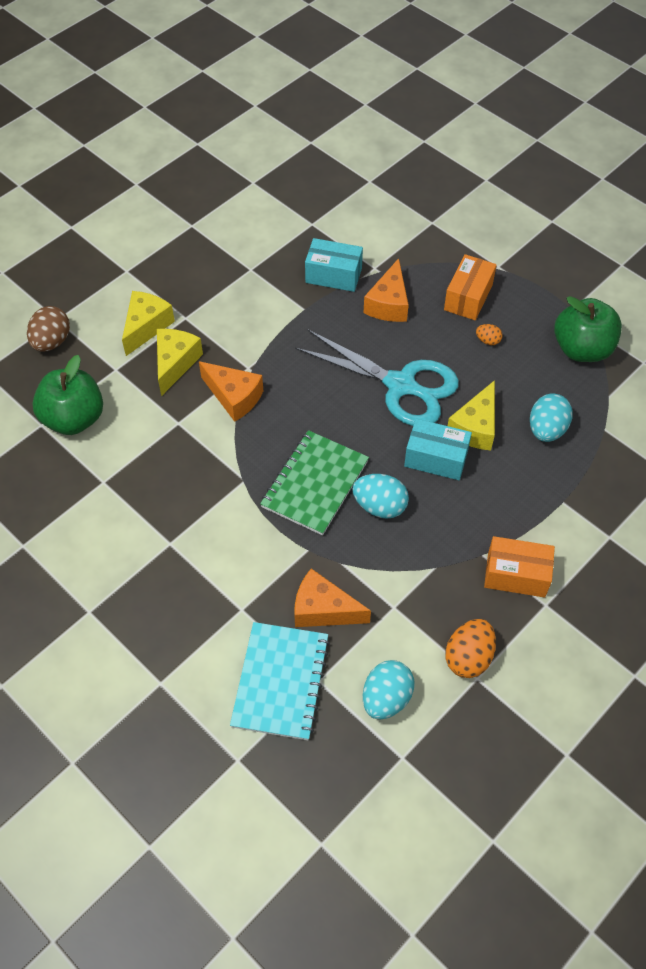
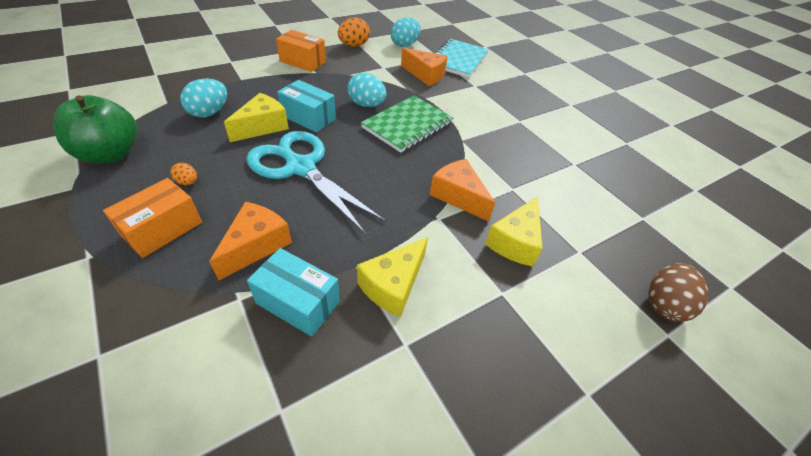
camera: 170 degrees left, 10 degrees down
(74, 418) = (612, 215): green apple -> none
(146, 327) = (550, 293): yellow cheese -> yellow cheese (393, 285)

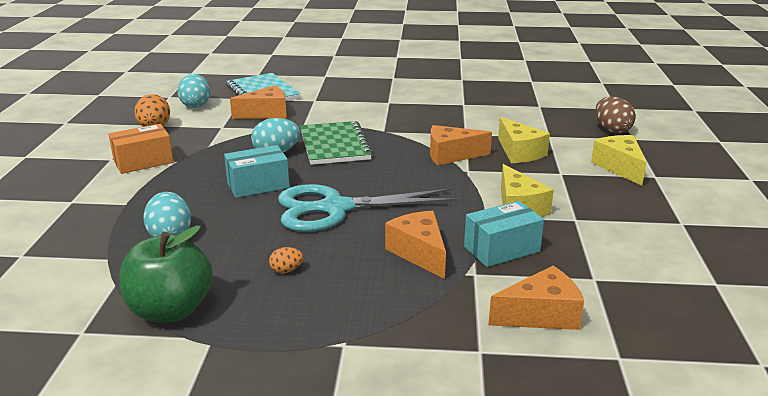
camera: 50 degrees left, 20 degrees down
(162, 229) = (346, 296): orange box -> none
(181, 384) = (541, 315): none -> orange cheese
(262, 126) = (241, 212): yellow cheese -> yellow cheese (619, 167)

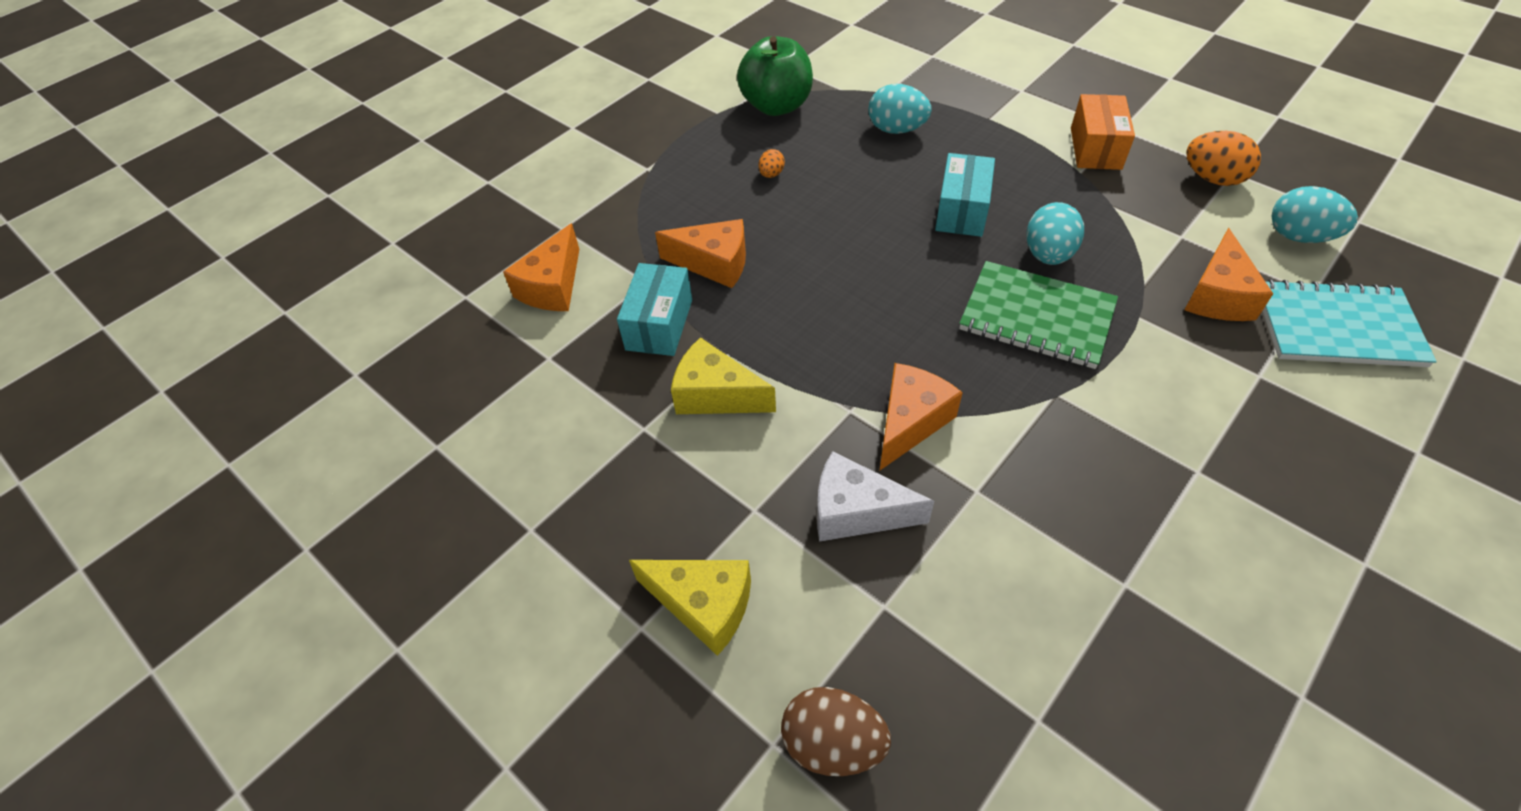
camera: 130 degrees right, 25 degrees up
(335, 208) = (854, 246): turquoise scissors -> none
(519, 152) = (856, 512): yellow cheese -> white cheese

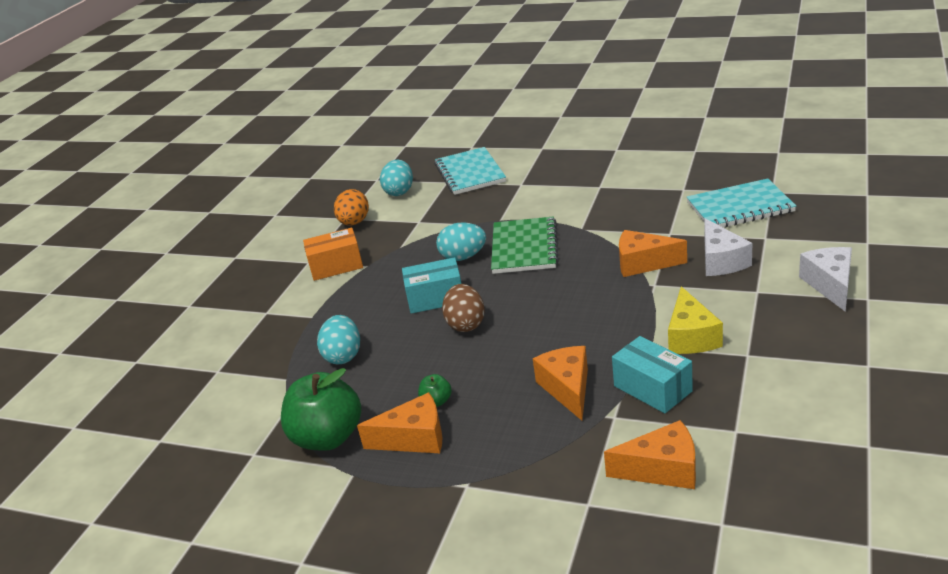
camera: 110 degrees left, 20 degrees down
(659, 324) = (652, 388): turquoise box -> turquoise box turned 60 degrees clockwise
(704, 605) = (830, 285): yellow cheese -> white cheese
(771, 174) = (436, 401): orange egg -> green apple
(833, 743) = (845, 229): brown egg -> brown egg (466, 324)
(1007, 631) = (740, 207): none -> turquoise notebook
(1218, 296) = (466, 203): orange cheese -> orange cheese (414, 438)

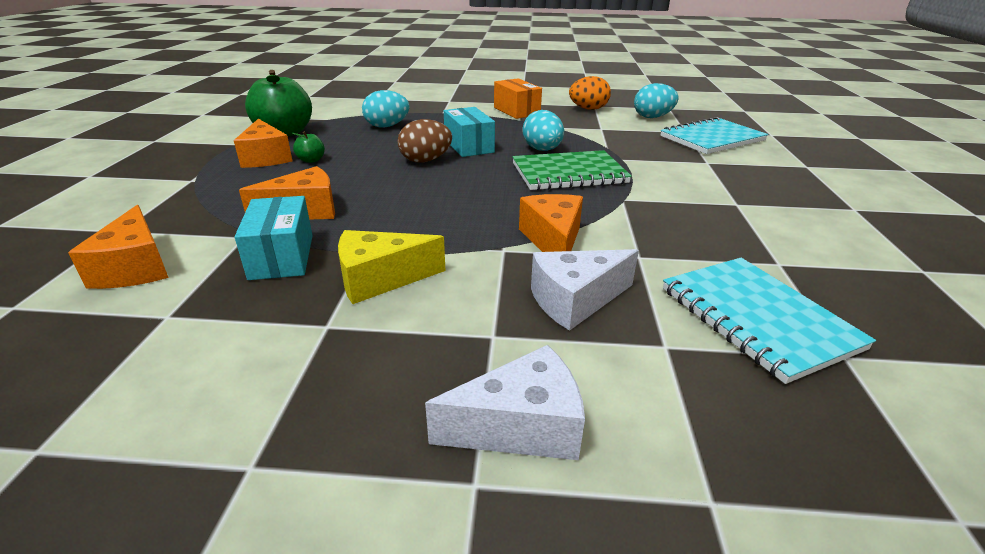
camera: 70 degrees right, 0 degrees up
(652, 388) = (282, 256): turquoise box -> turquoise box turned 45 degrees counterclockwise

